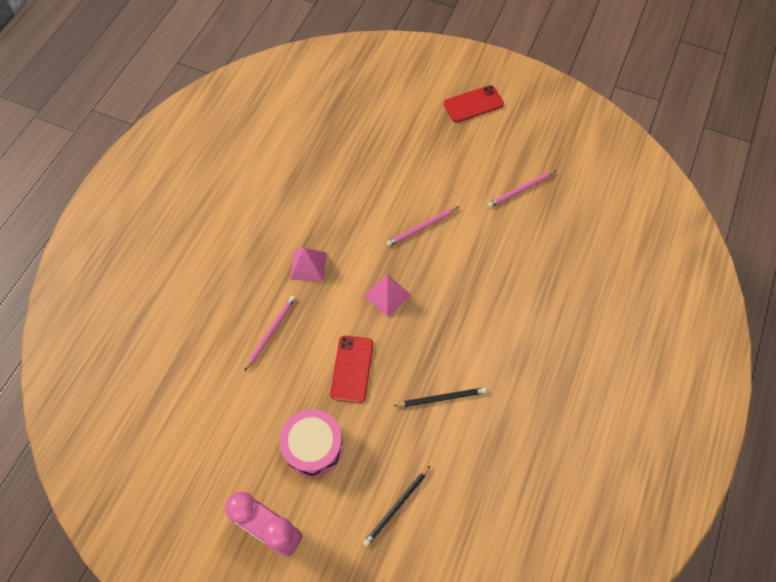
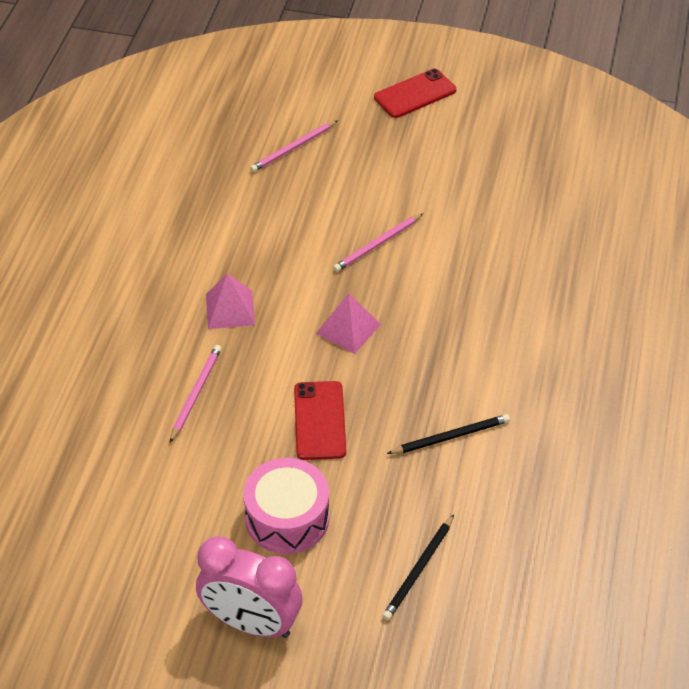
camera: 10 degrees left, 15 degrees down
(520, 190) = (502, 185): pink pencil -> pink pencil (293, 148)

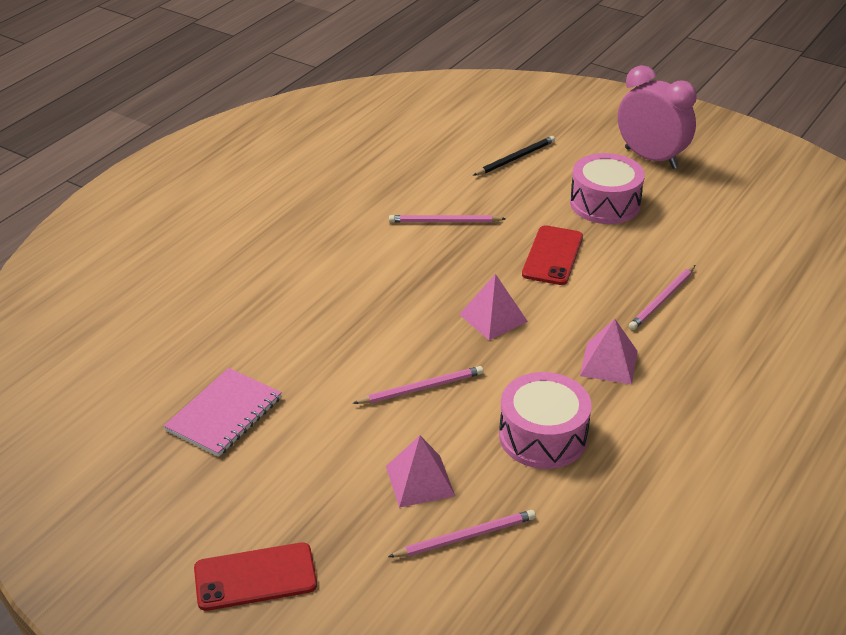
camera: 160 degrees left, 10 degrees down
(265, 230) = (543, 436): none -> pink drum
(342, 175) = (420, 481): none -> pink pyramid
(451, 437) = (444, 222): black pencil -> pink pencil
(515, 185) = (224, 414): none -> pink notebook

